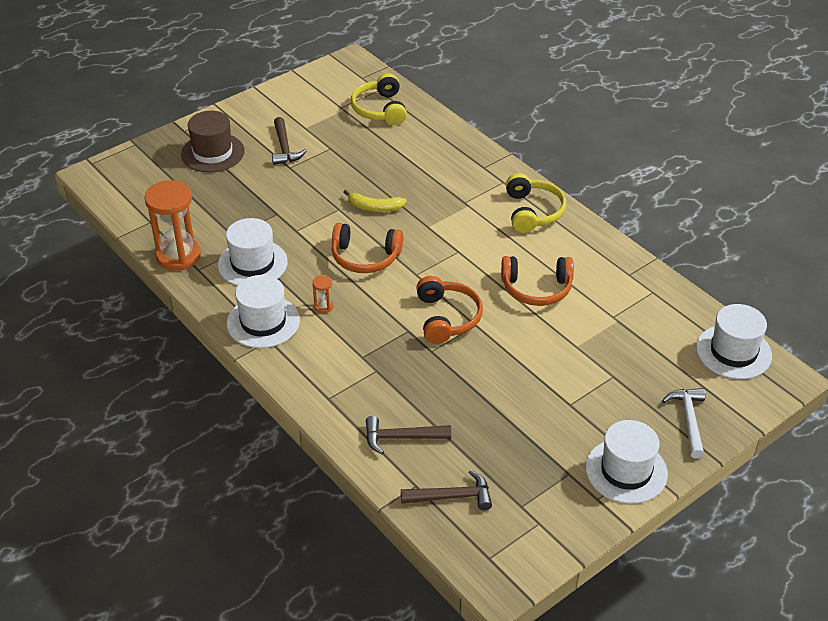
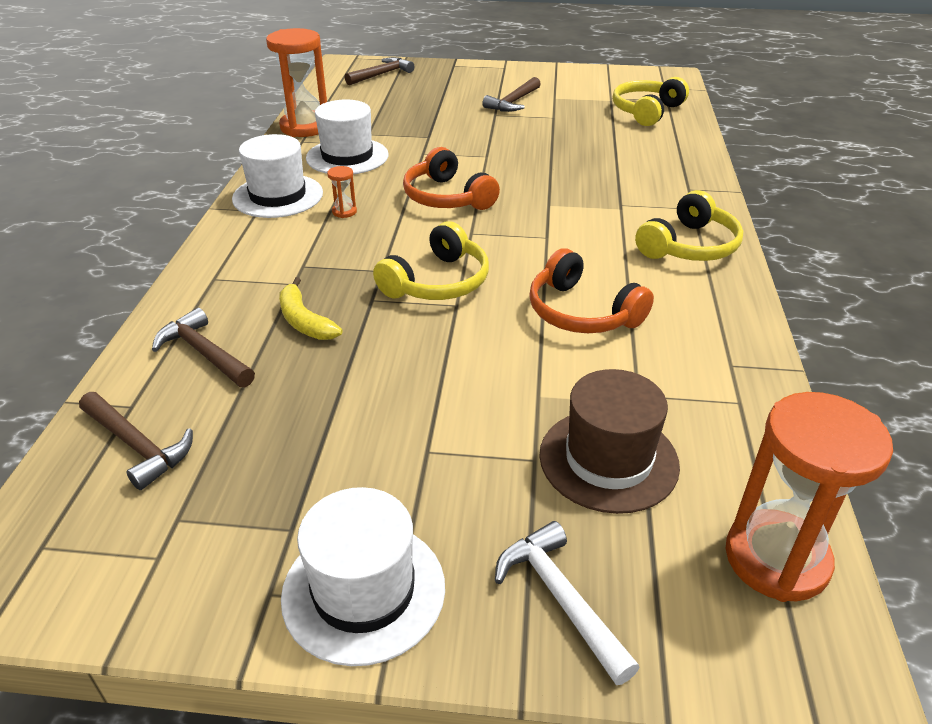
camera: 45 degrees right, 5 degrees down
(145, 171) = (381, 74): none -> brown hammer
(212, 153) = (450, 84): brown hat -> brown hat (608, 460)
(374, 207) = (521, 169): yellow banana -> yellow banana (304, 321)
(447, 318) = (437, 282): orange headphones -> yellow headphones
(688, 420) = (560, 598): white hammer -> white hammer turned 75 degrees counterclockwise
(733, 352) = (776, 559): white hat -> orange hourglass

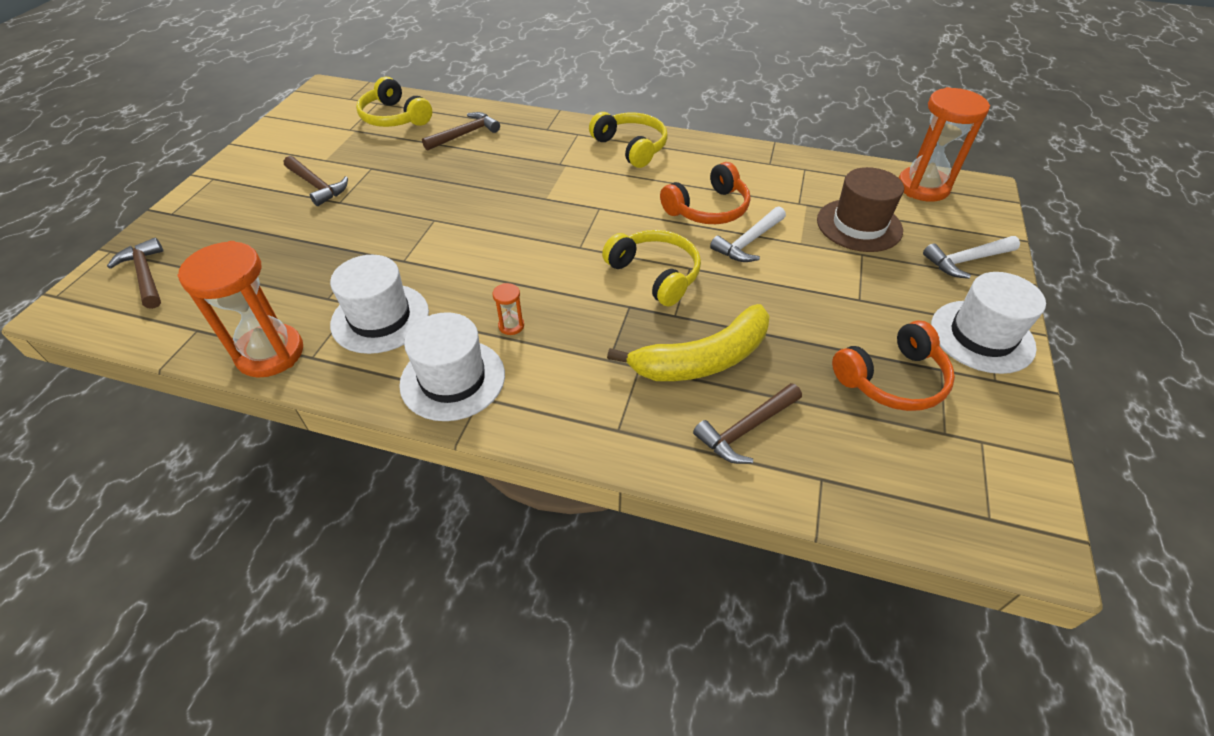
camera: 80 degrees left, 10 degrees up
(138, 446) = (872, 467): brown hammer -> brown hammer (465, 134)
(304, 321) = (702, 359): yellow banana -> yellow banana, size x1.76
(447, 197) = (509, 254): orange headphones -> orange headphones (892, 379)
(522, 348) = (748, 242): none -> white hammer

